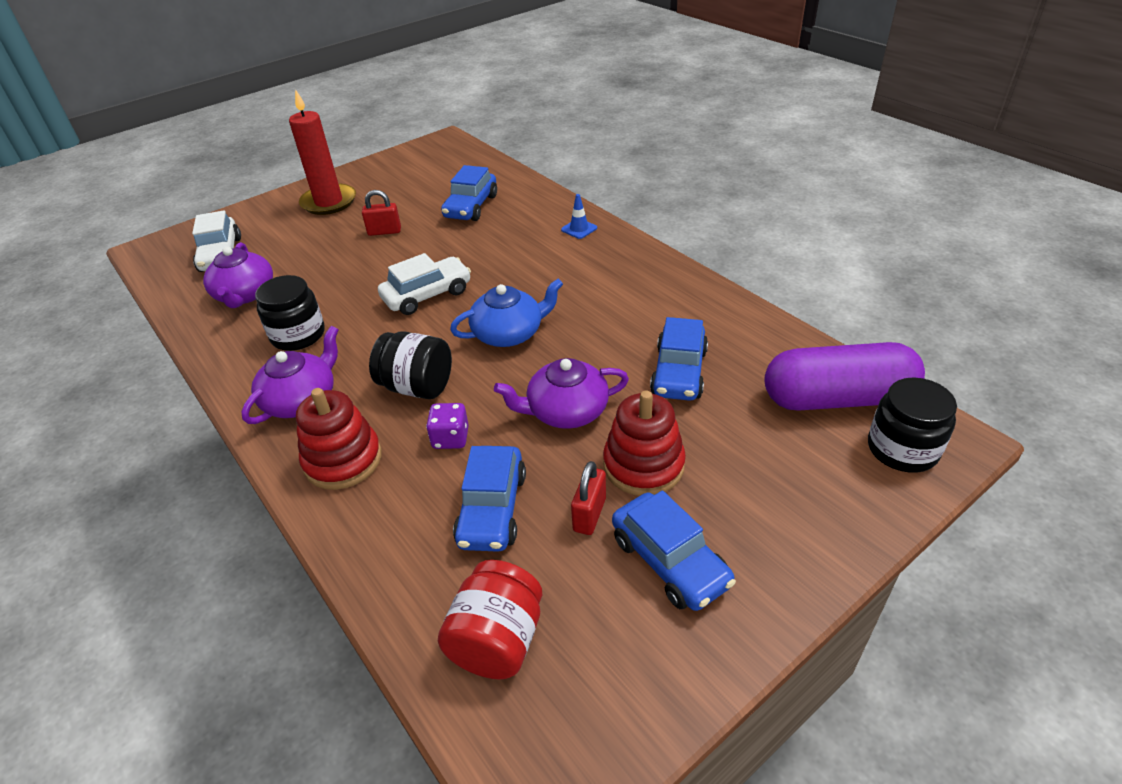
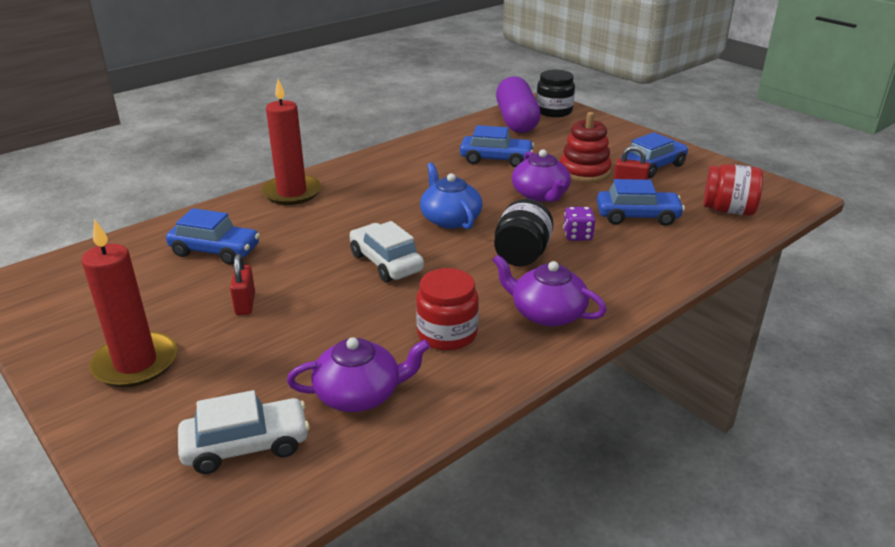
camera: 95 degrees left, 10 degrees down
(298, 335) = (447, 334): black jar -> red jar
(343, 460) = (613, 279): red stacking toy -> none
(579, 229) = (292, 193): blue traffic cone -> red candle

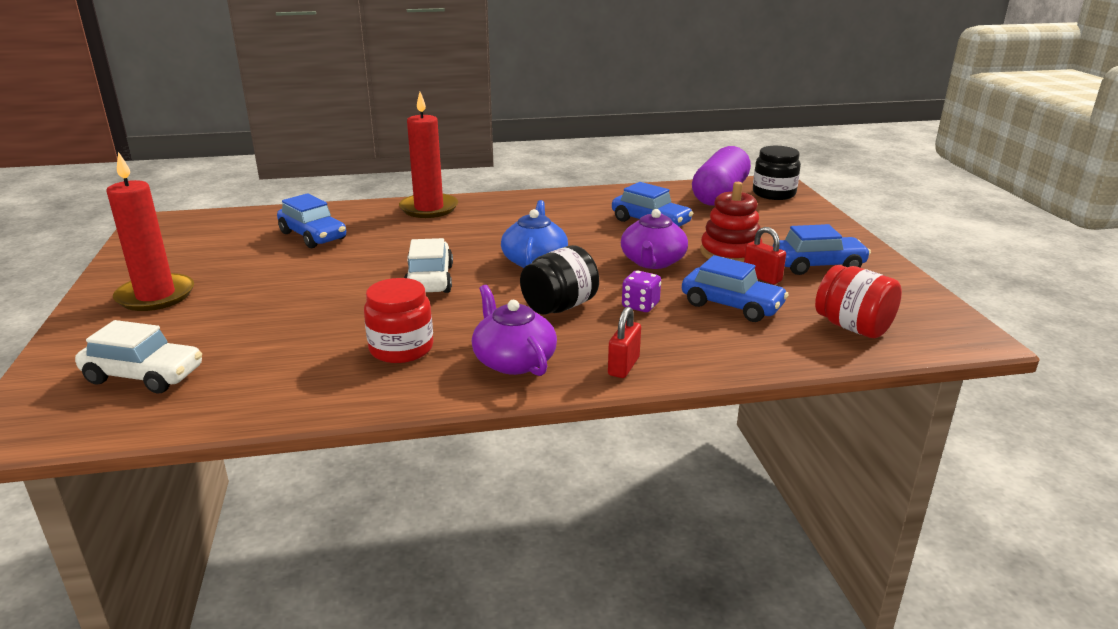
camera: 30 degrees right, 5 degrees down
(245, 304) = (281, 279): red padlock -> red padlock (623, 366)
(359, 394) = (269, 369): purple teapot -> none

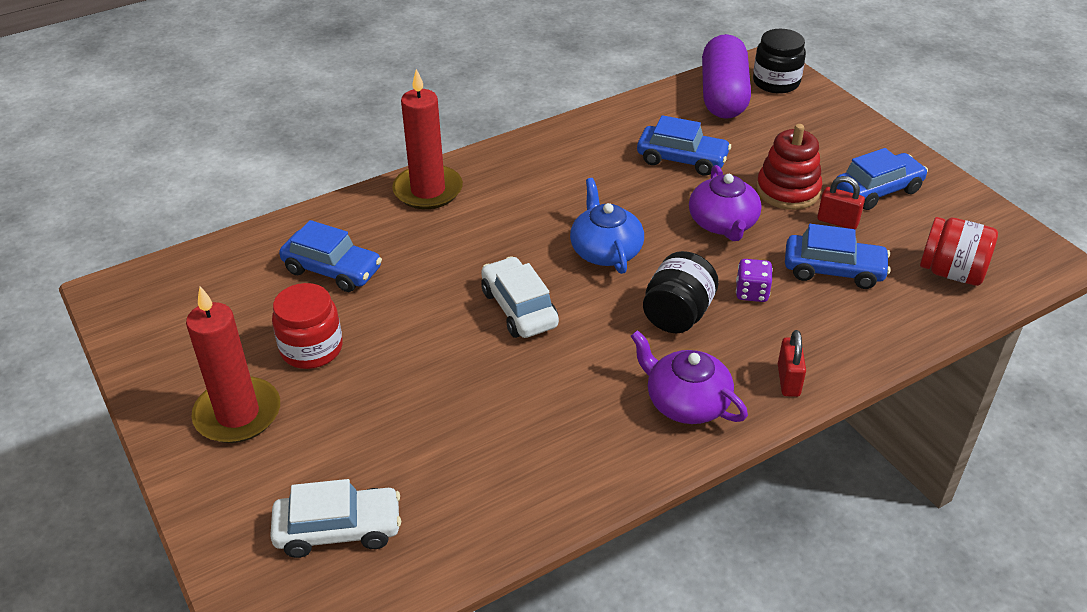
camera: 20 degrees left, 15 degrees up
(401, 348) = (568, 416): red jar -> red jar (311, 348)

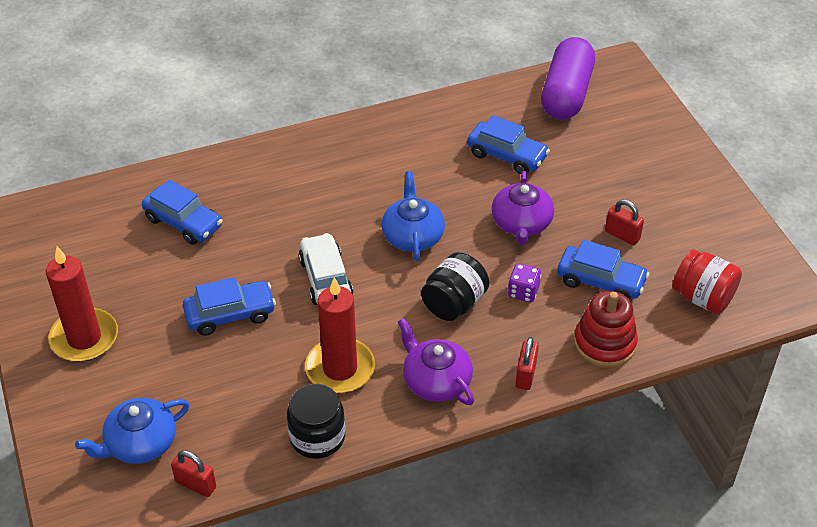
camera: 10 degrees right, 5 degrees up
(311, 348) = (152, 290): red jar -> none
(338, 530) = (140, 443): white car -> blue teapot
(424, 570) = (196, 484): none -> red padlock
(428, 190) = (279, 157): red candle -> red candle (340, 368)
(776, 82) = (619, 86): black jar -> black jar (317, 437)
(787, 190) = (589, 199): red stacking toy -> red stacking toy (604, 343)
(877, 190) = (669, 210): blue car -> blue car (230, 314)

